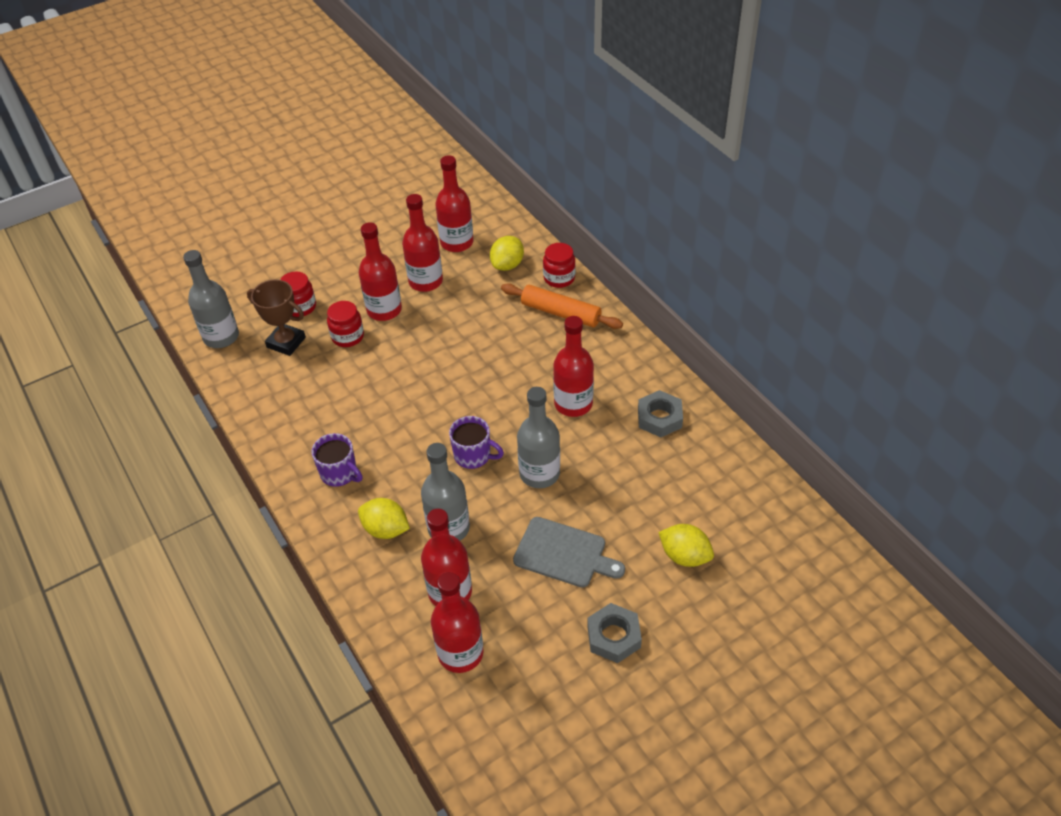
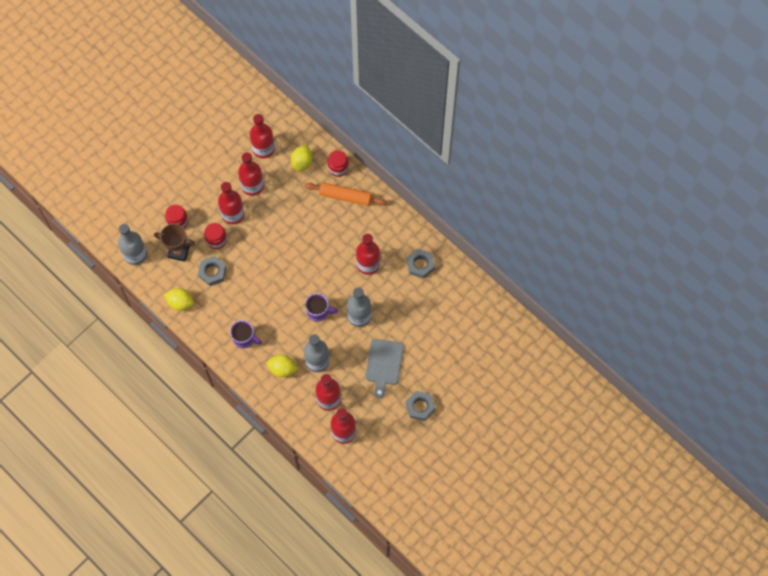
camera: 15 degrees left, 20 degrees up
(325, 376) = (212, 272): none -> grey nut
(563, 553) = (384, 364): grey cutting board -> grey cutting board turned 90 degrees clockwise
(684, 556) = (449, 353): yellow lemon -> yellow lemon (180, 303)

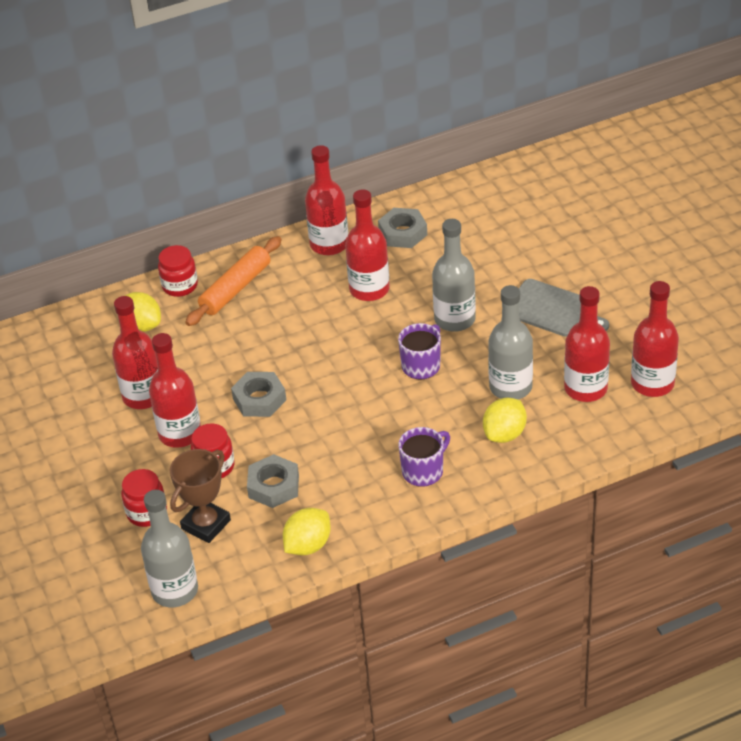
camera: 65 degrees left, 25 degrees down
(263, 149) = (84, 367): red bottle -> red bottle (329, 244)
(420, 407) = (643, 286): grey nut -> grey nut (259, 399)

